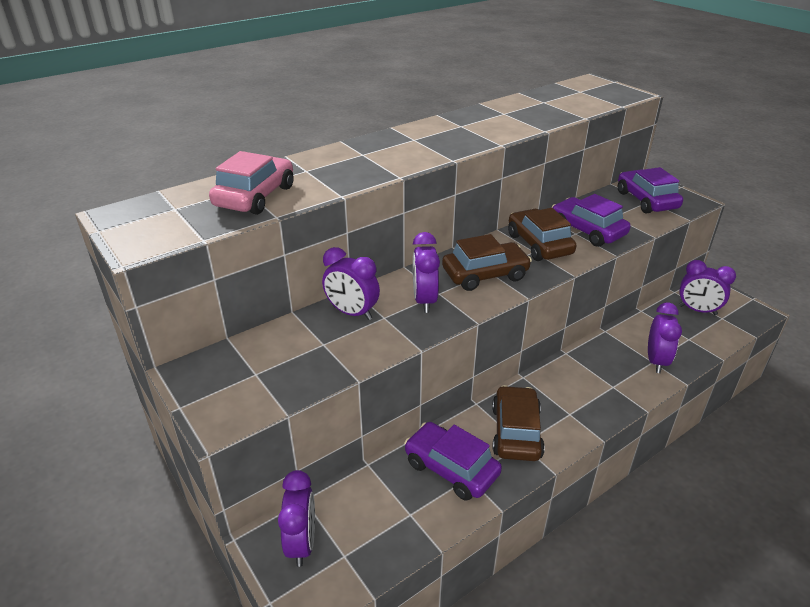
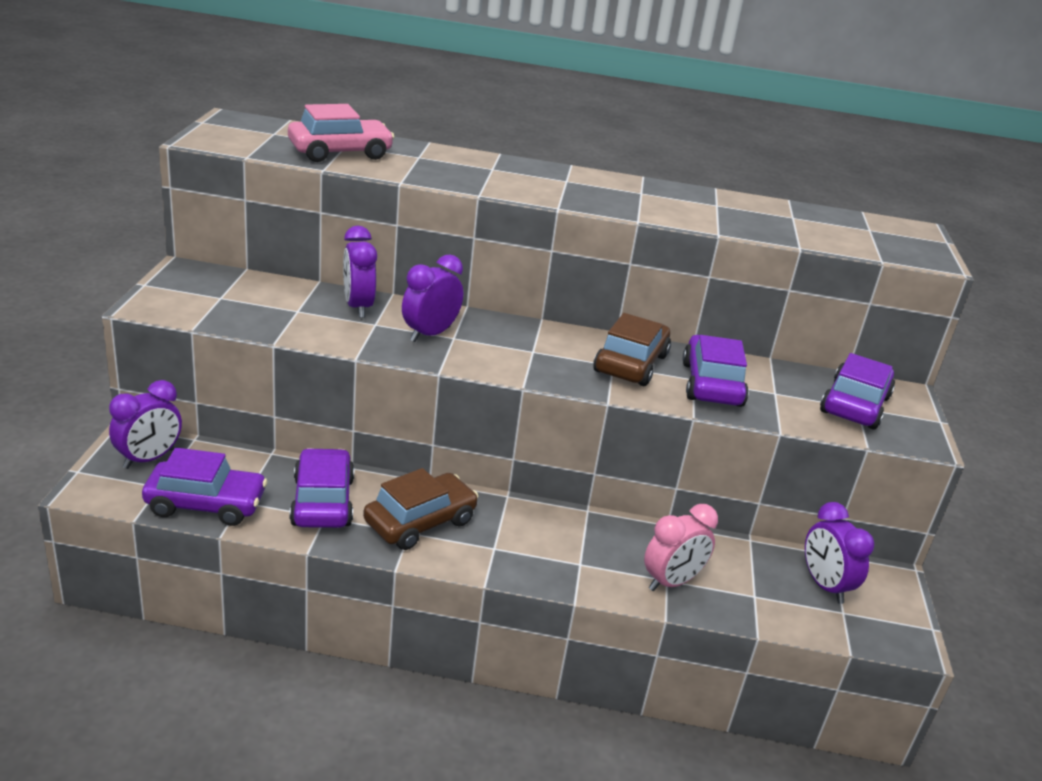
camera: 40 degrees right, 5 degrees down
(394, 537) = (206, 504): none -> purple car
(485, 274) = (523, 351): brown car -> none
(656, 361) = (671, 582): purple clock -> pink clock

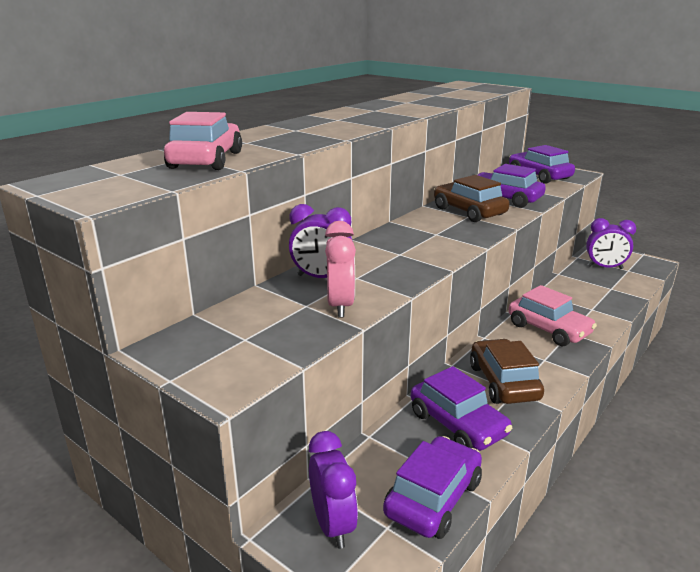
camera: 55 degrees left, 5 degrees down
(322, 501) = (458, 424): purple car -> purple car turned 150 degrees counterclockwise
(430, 334) = (389, 260): purple clock -> none
(572, 544) = (548, 329): none -> pink car
(671, 582) = (594, 308): pink clock -> pink clock (340, 306)

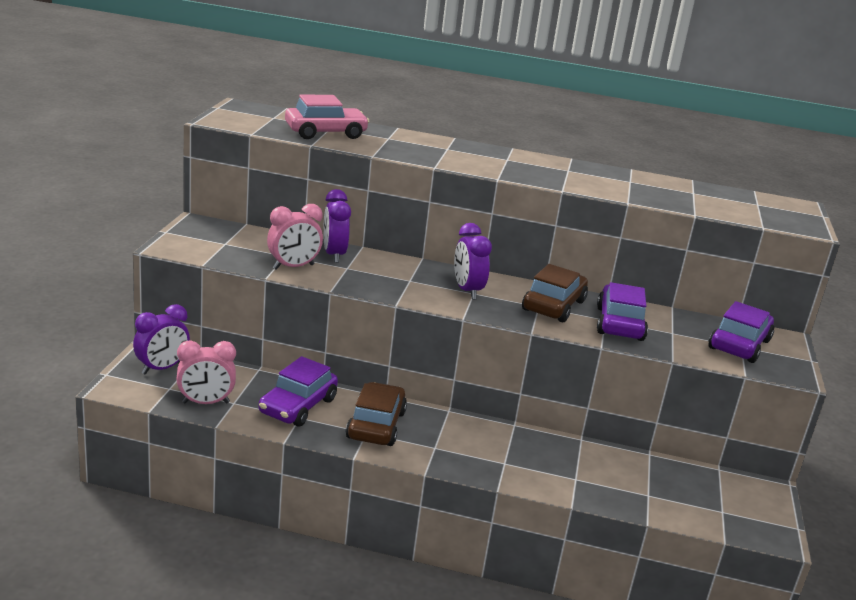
camera: 60 degrees right, 0 degrees up
(433, 498) = (206, 403): purple car -> pink clock
(503, 382) = (376, 425): brown car -> brown car turned 45 degrees counterclockwise
(548, 329) = (499, 449): pink car -> none
(605, 267) = (709, 491): purple clock -> purple clock (467, 290)

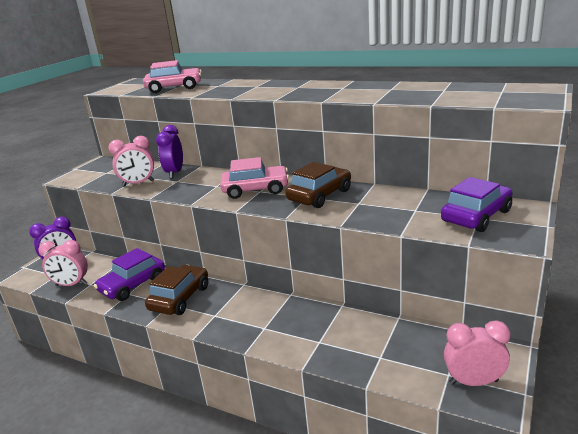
camera: 20 degrees right, 0 degrees up
(467, 290) = (255, 189): purple clock -> pink car
(619, 324) = (369, 206): purple car -> none
(748, 518) = (473, 382): none -> pink clock

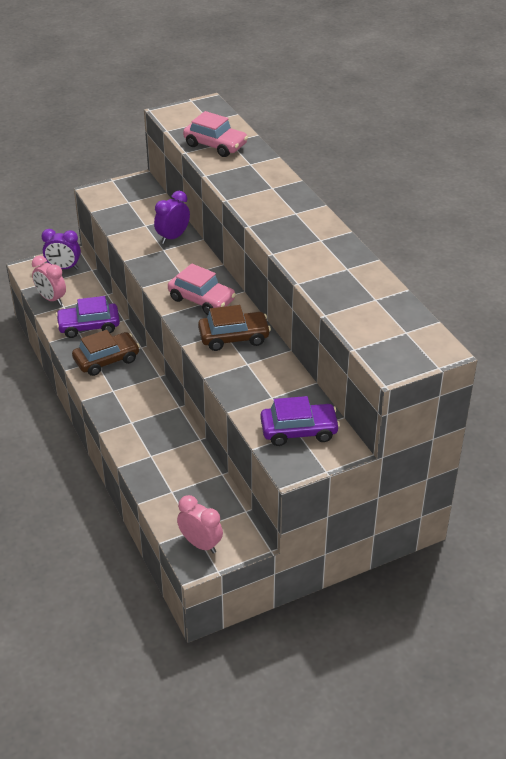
camera: 35 degrees right, 15 degrees up
(138, 183) = (134, 235): pink clock -> none

